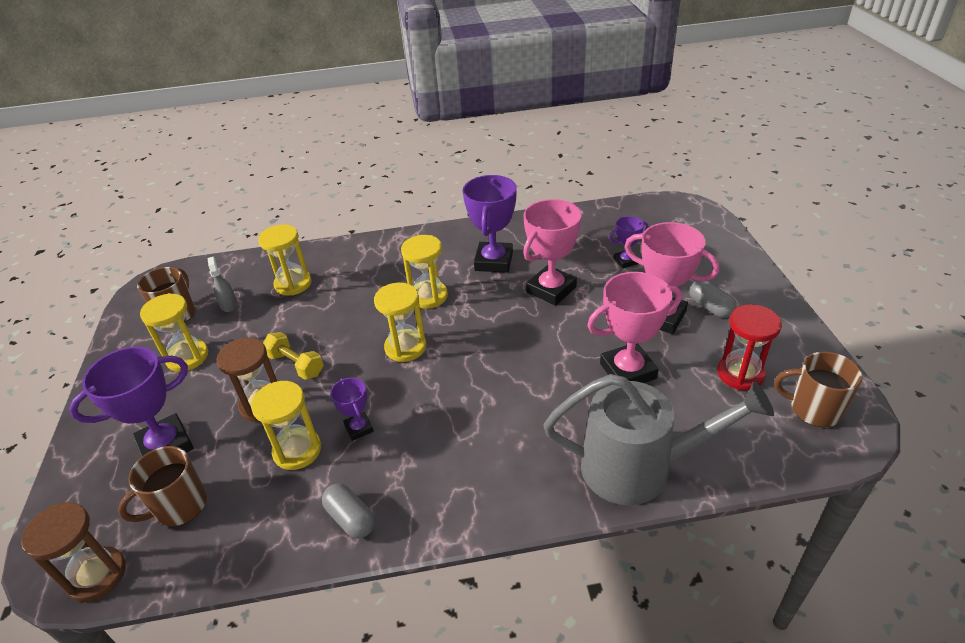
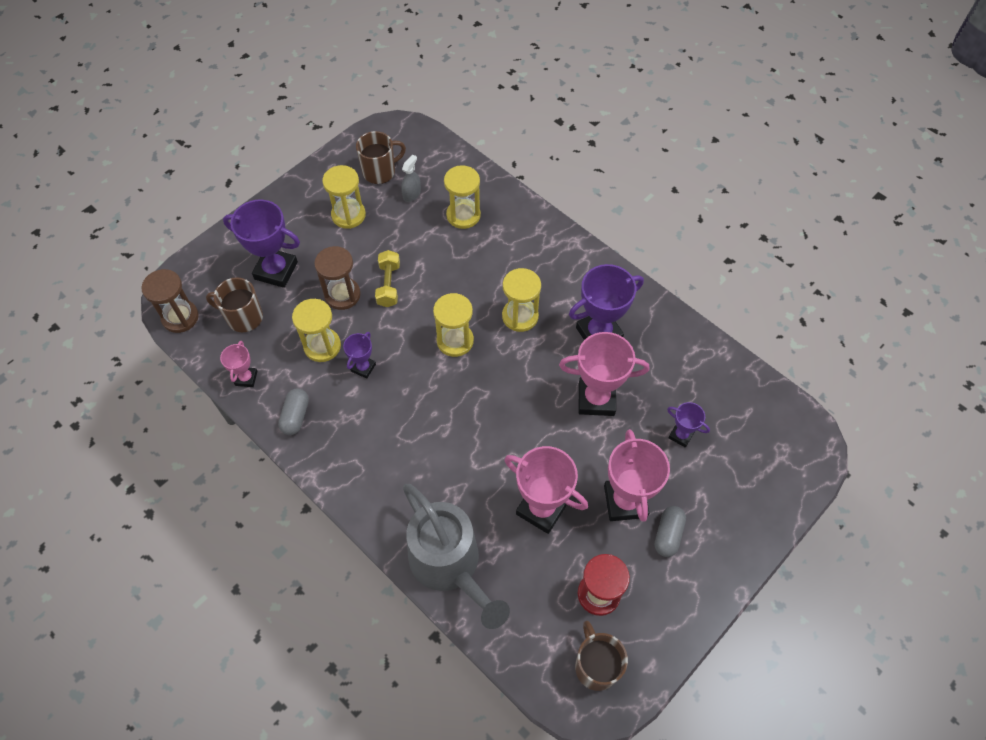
camera: 50 degrees right, 20 degrees up
(254, 544) = (246, 378): none -> pink trophy

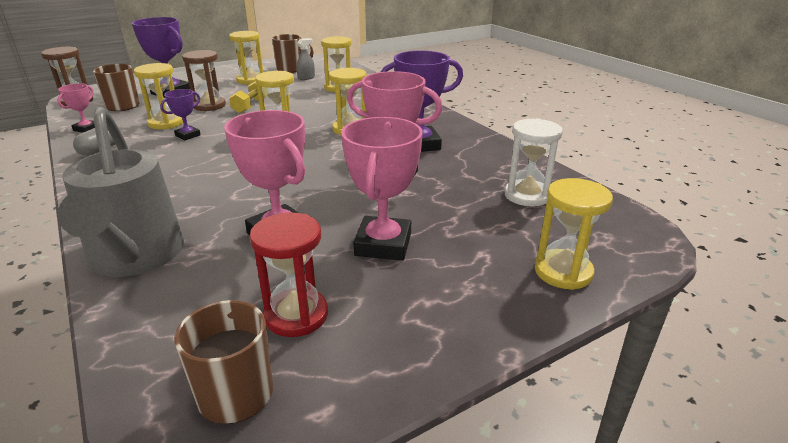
camera: 15 degrees right, 30 degrees down
(668, 535) = (424, 279): grey capsule -> none
(681, 435) = (476, 209): purple trophy -> none
(716, 404) = (527, 195): none -> white hourglass
(760, 501) = (563, 272): none -> yellow hourglass

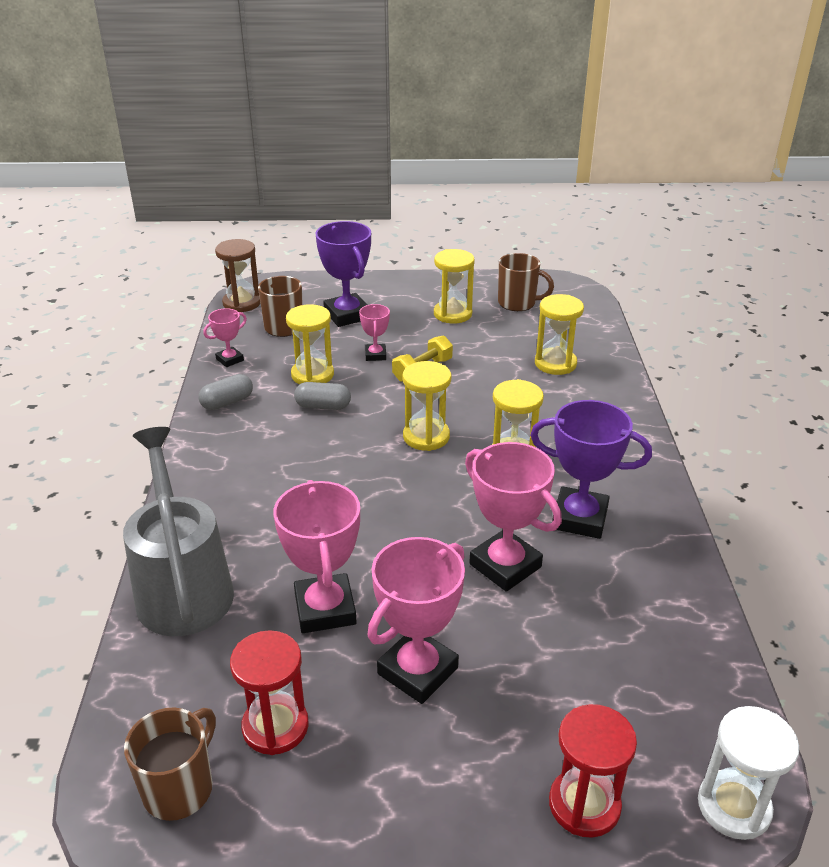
camera: 30 degrees right, 5 degrees up
(136, 258) = (182, 586): grey watering can -> grey watering can turned 150 degrees clockwise
(188, 135) = (323, 406): purple trophy -> grey capsule
(209, 106) = (375, 355): brown hourglass -> pink trophy
(306, 78) = (526, 328): grey spray bottle -> none
(527, 195) = (646, 667): white hourglass -> white hourglass (734, 807)
(563, 272) = (584, 805): yellow hourglass -> red hourglass

